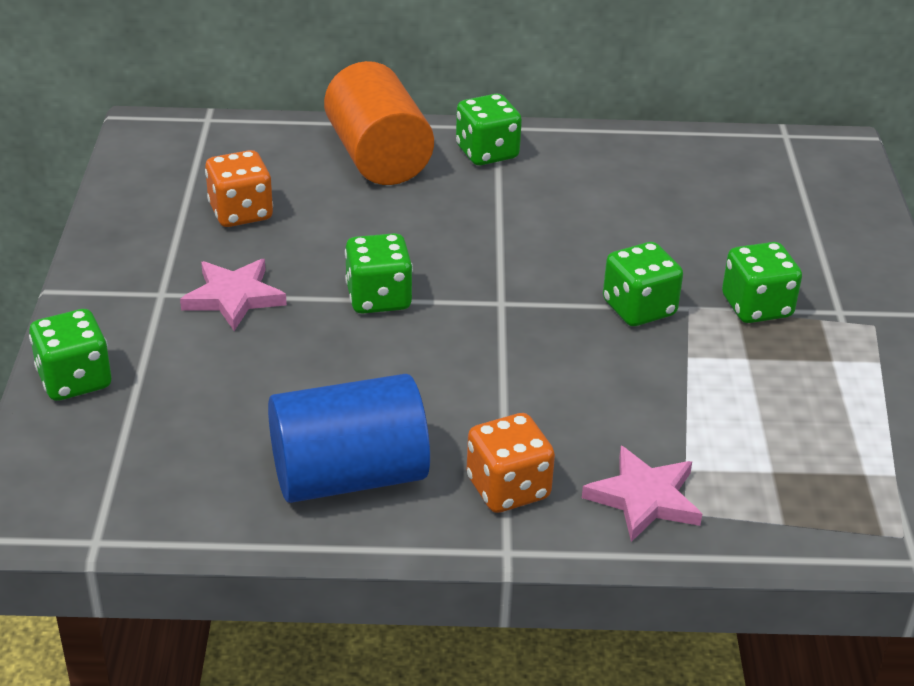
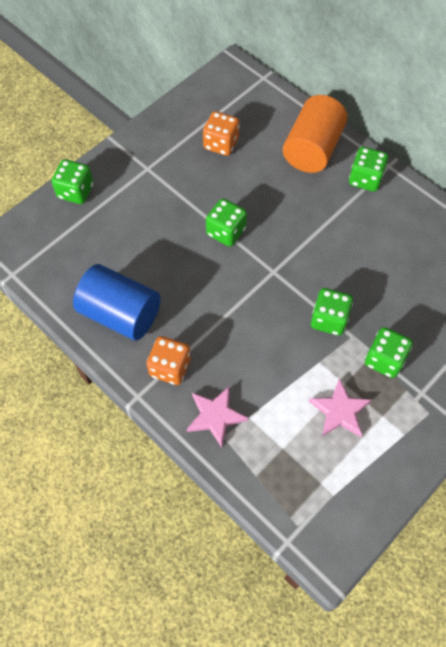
camera: 45 degrees right, 25 degrees up
(233, 297) = (171, 190): pink star -> pink star (339, 411)

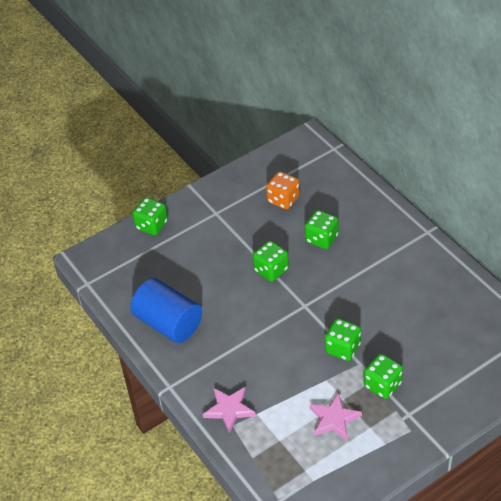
camera: 15 degrees right, 15 degrees down
(170, 368) = (200, 369): orange dice -> none
(312, 149) = (362, 211): orange cylinder -> none
(365, 179) = (403, 240): green dice -> green dice (321, 238)

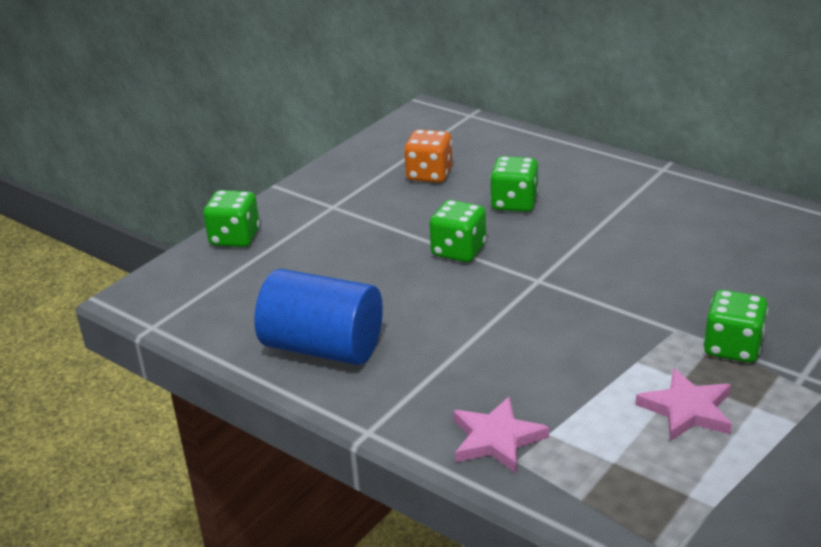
camera: 20 degrees left, 15 degrees down
(342, 348) = (635, 317): green dice -> none

